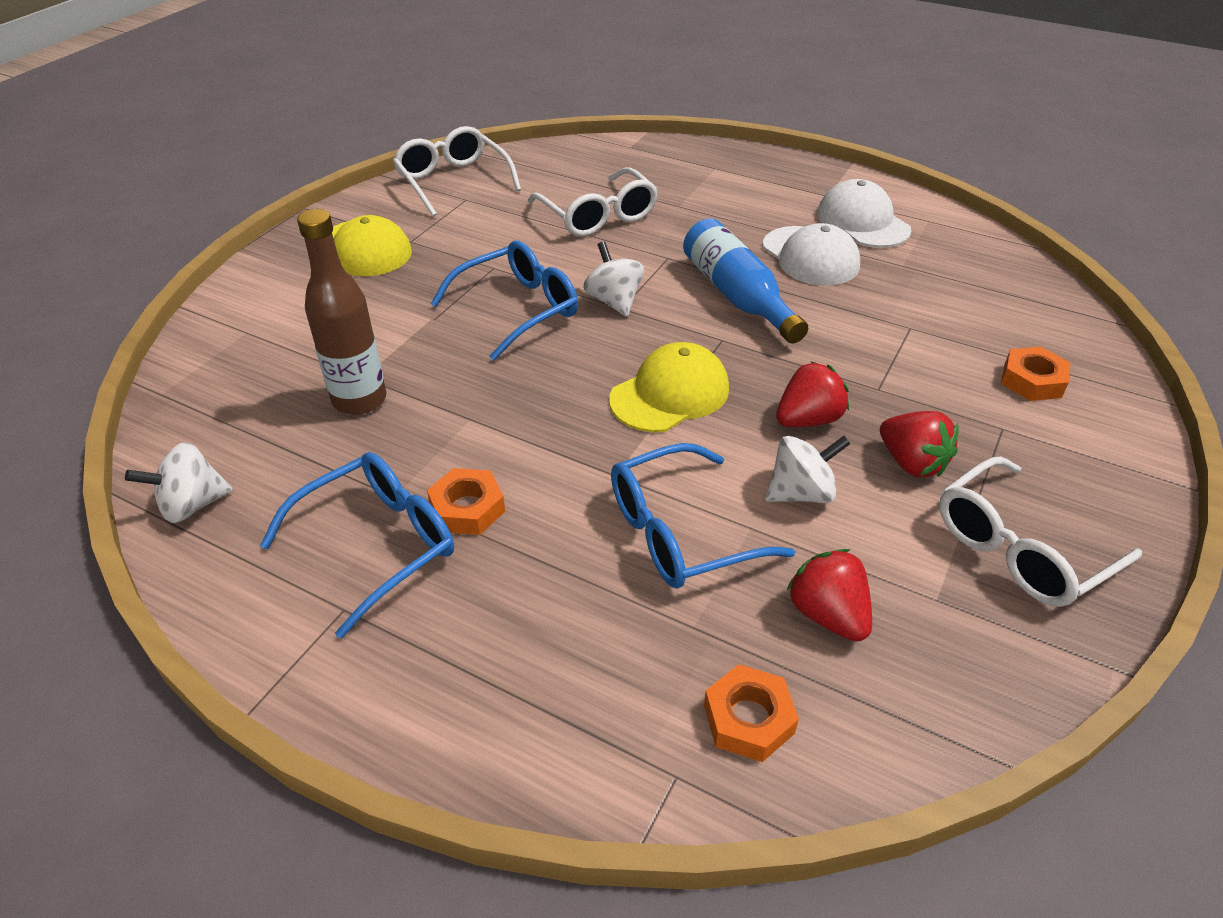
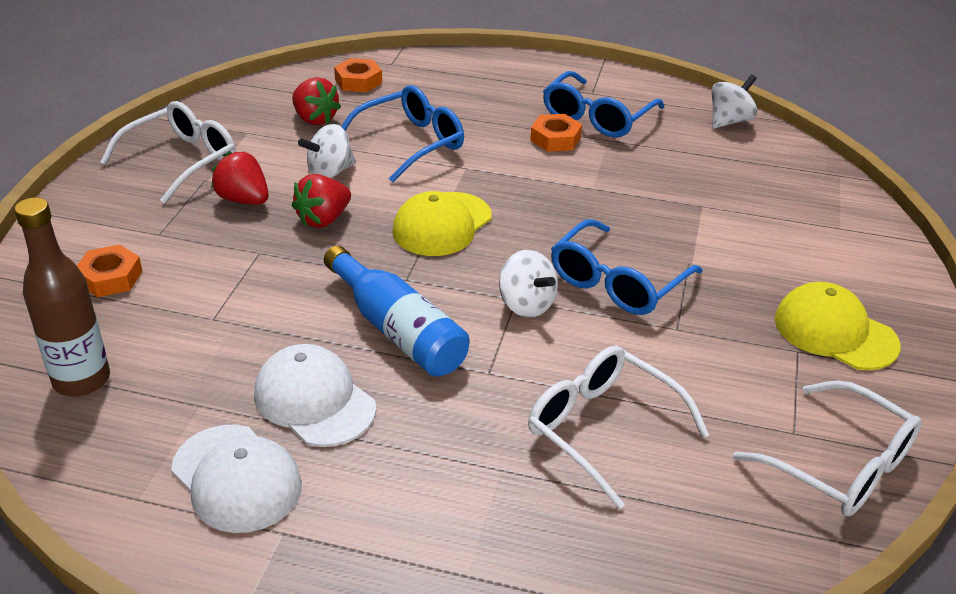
camera: 165 degrees right, 5 degrees down
(359, 400) = (687, 189): brown bottle -> brown bottle (81, 380)

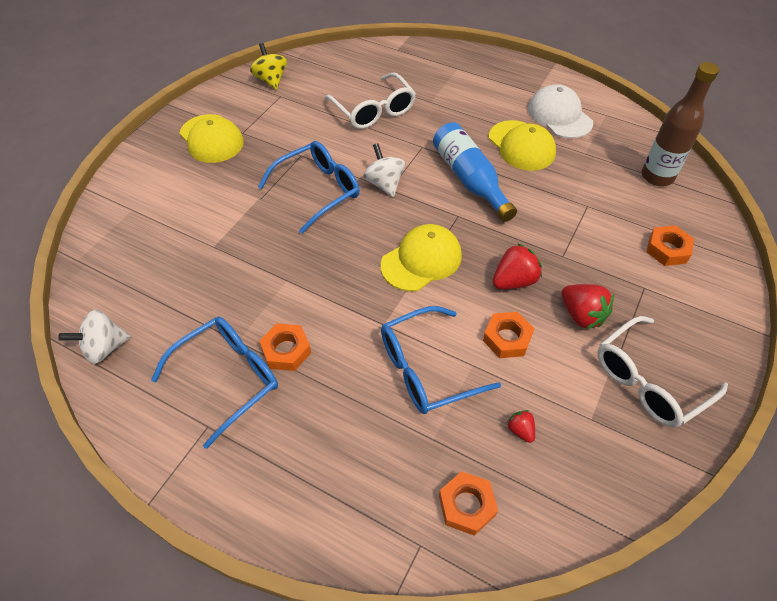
camera: 165 degrees left, 15 degrees up
(314, 400) = (521, 146): white cap -> yellow cap
(315, 119) = (520, 430): red strawberry -> red strawberry, size x0.54
(330, 172) = (507, 338): white spinning top -> orange nut
(841, 466) = (271, 80): white glasses -> yellow spinning top

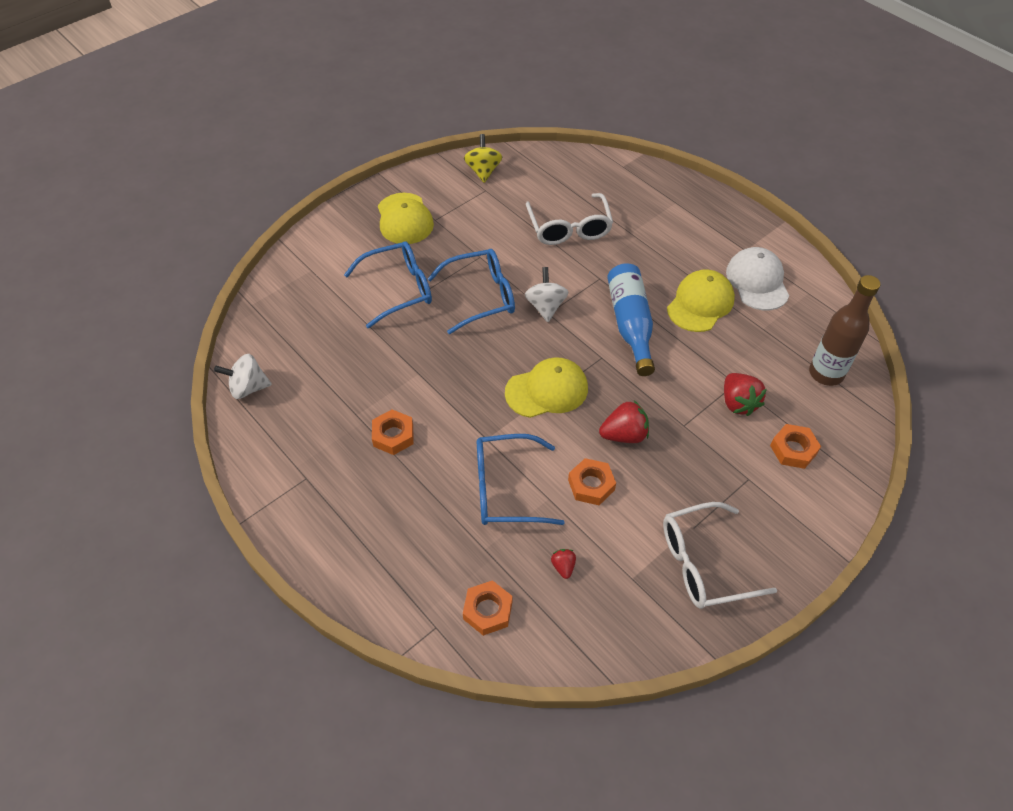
camera: 20 degrees right, 0 degrees up
(228, 378) = (337, 444): blue glasses -> blue glasses (399, 289)
(521, 146) = (700, 303): yellow cap -> yellow cap turned 135 degrees counterclockwise
(581, 315) = (672, 486): red strawberry -> red strawberry (738, 403)

